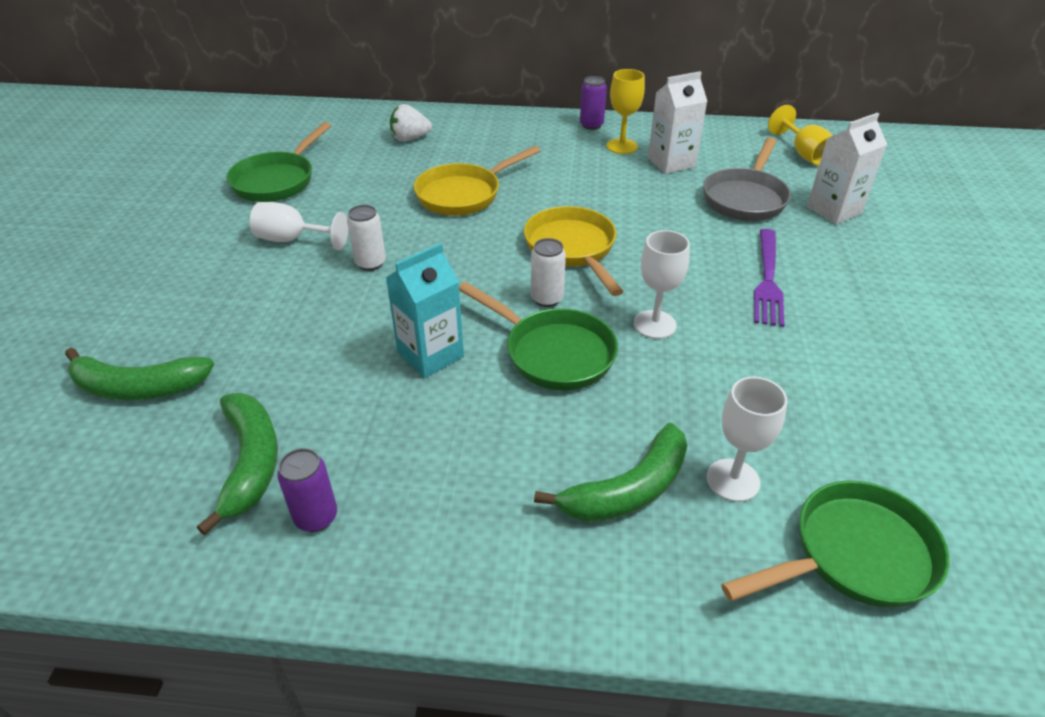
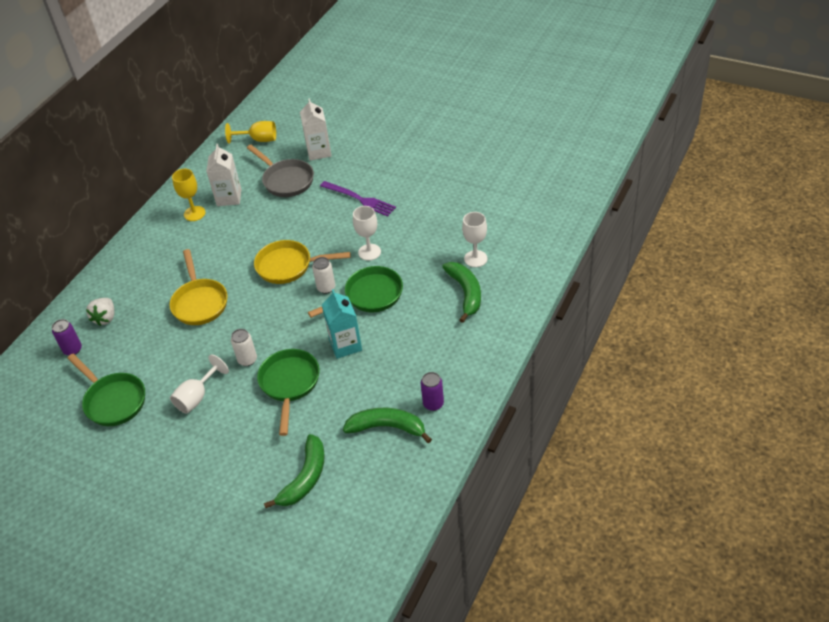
camera: 65 degrees left, 5 degrees up
(591, 125) = (157, 220): purple can -> purple can (73, 350)
(854, 555) = (524, 238): green pan -> green pan (289, 384)

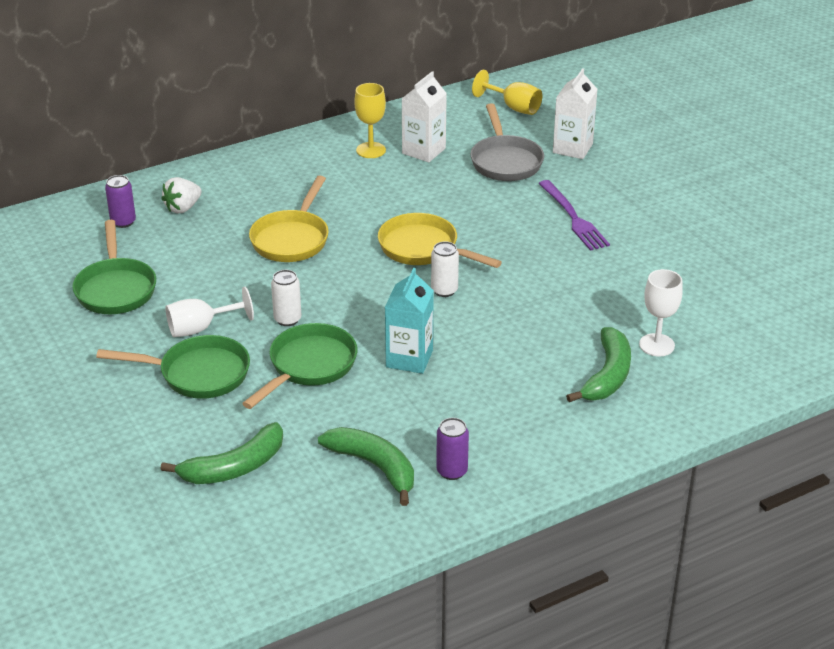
camera: 30 degrees right, 10 degrees down
(369, 252) = (531, 277): white goblet -> none
(369, 296) = (486, 322): green pan -> green pan (198, 374)

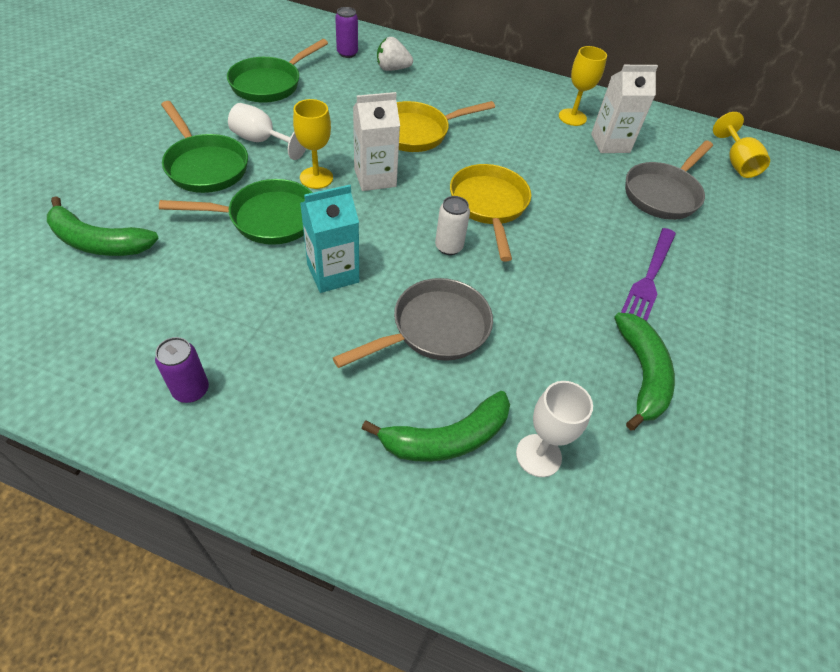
camera: 45 degrees right, 15 degrees up
(287, 319) = (316, 178): white can -> yellow goblet
(374, 467) = (159, 329): green banana -> green banana (641, 374)
(515, 337) = (434, 329): none -> grey pan
(572, 148) = (740, 225): white carton -> white carton (375, 178)

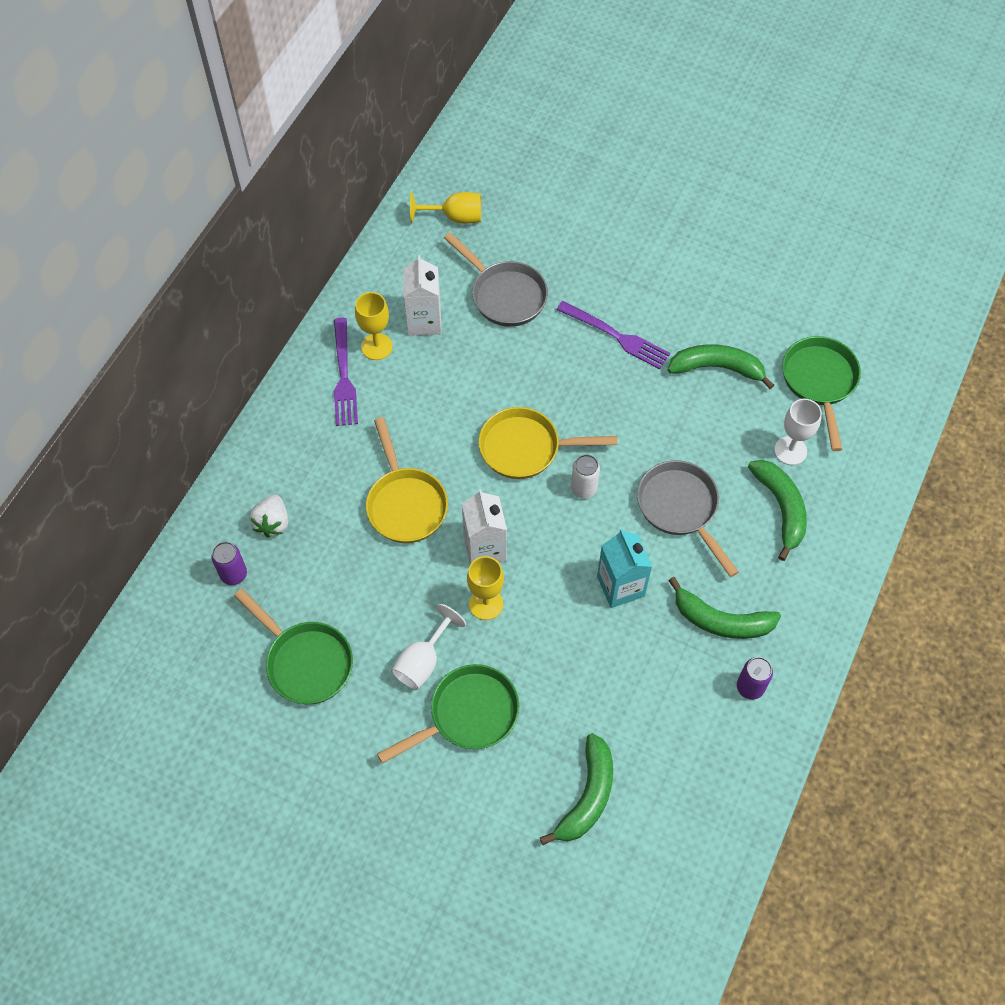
camera: 80 degrees left, 10 degrees up
(267, 218) = (549, 647): green pan -> green pan (819, 382)
(285, 364) = (721, 620): none -> green banana
(536, 101) = (343, 376): none -> purple fork

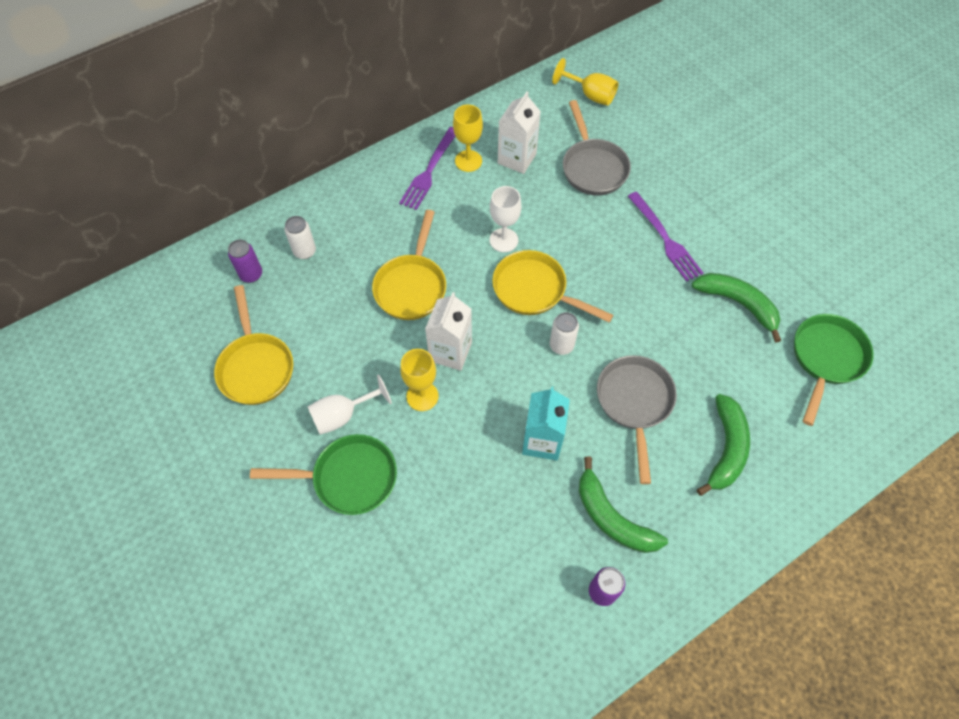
camera: 30 degrees right, 0 degrees up
(272, 523) = (305, 251): white strawberry -> white can
(305, 661) = (256, 366): green pan -> yellow pan
(587, 796) = (400, 604): green banana -> none
(790, 450) = (764, 404): white goblet -> white goblet (503, 240)

